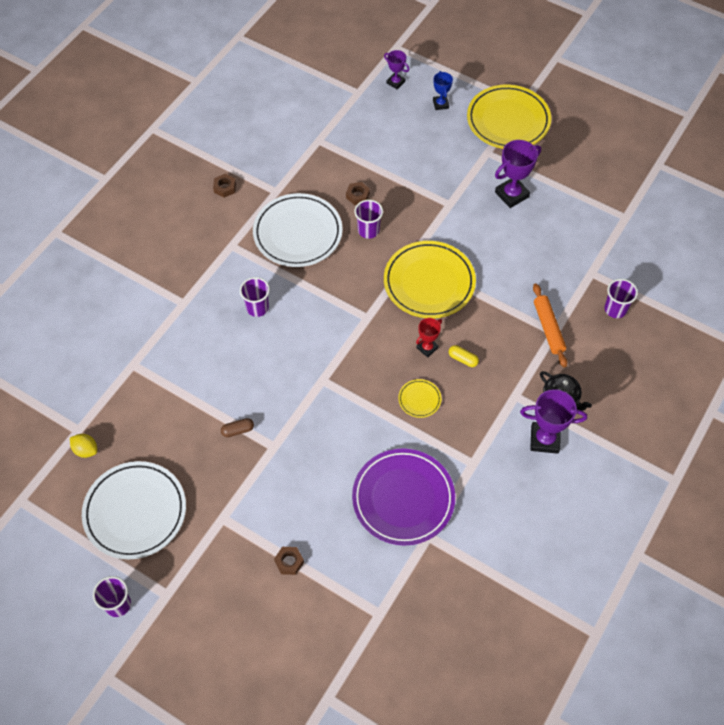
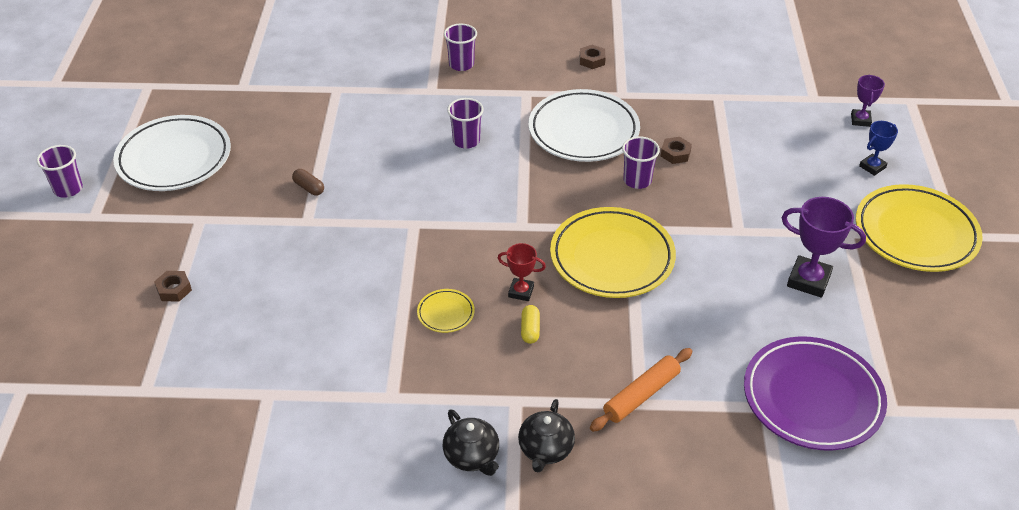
camera: 60 degrees right, 15 degrees down
(86, 450) = (223, 100): yellow lemon -> none
(403, 499) = (304, 352): purple plate -> purple plate (812, 397)
(544, 439) = (472, 456): purple trophy -> black teapot
(615, 309) = (731, 456): purple cup -> purple cup (461, 64)

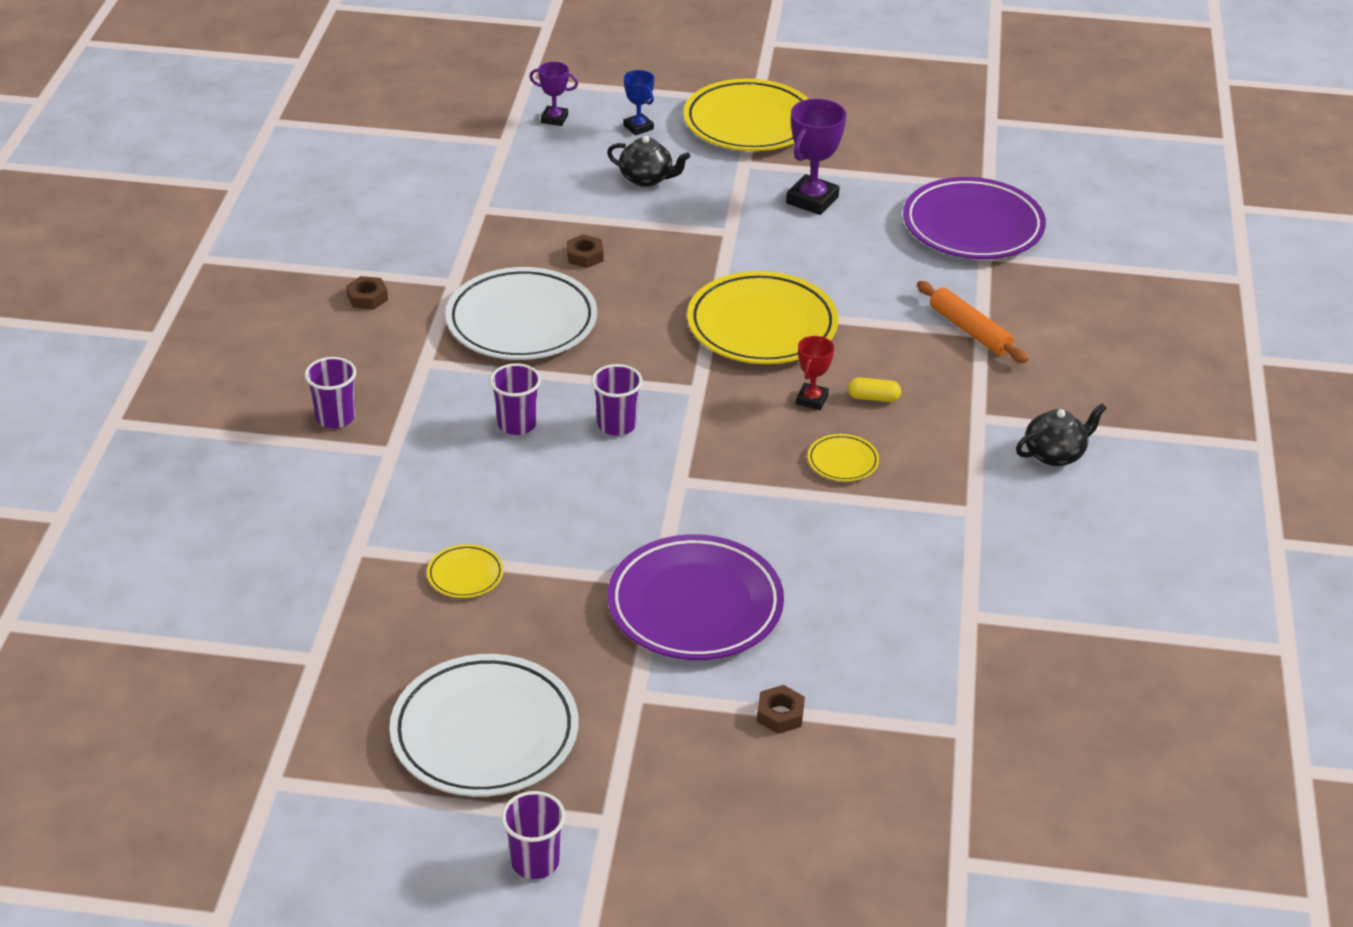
camera: 85 degrees left, 5 degrees down
(283, 241) = (695, 605): none -> purple plate
(309, 188) = (586, 579): brown capsule -> none
(313, 135) = (465, 575): none -> yellow plate
(545, 450) = (1044, 402): black teapot -> black teapot (646, 179)
(637, 180) = (629, 291): purple cup -> purple cup (617, 425)

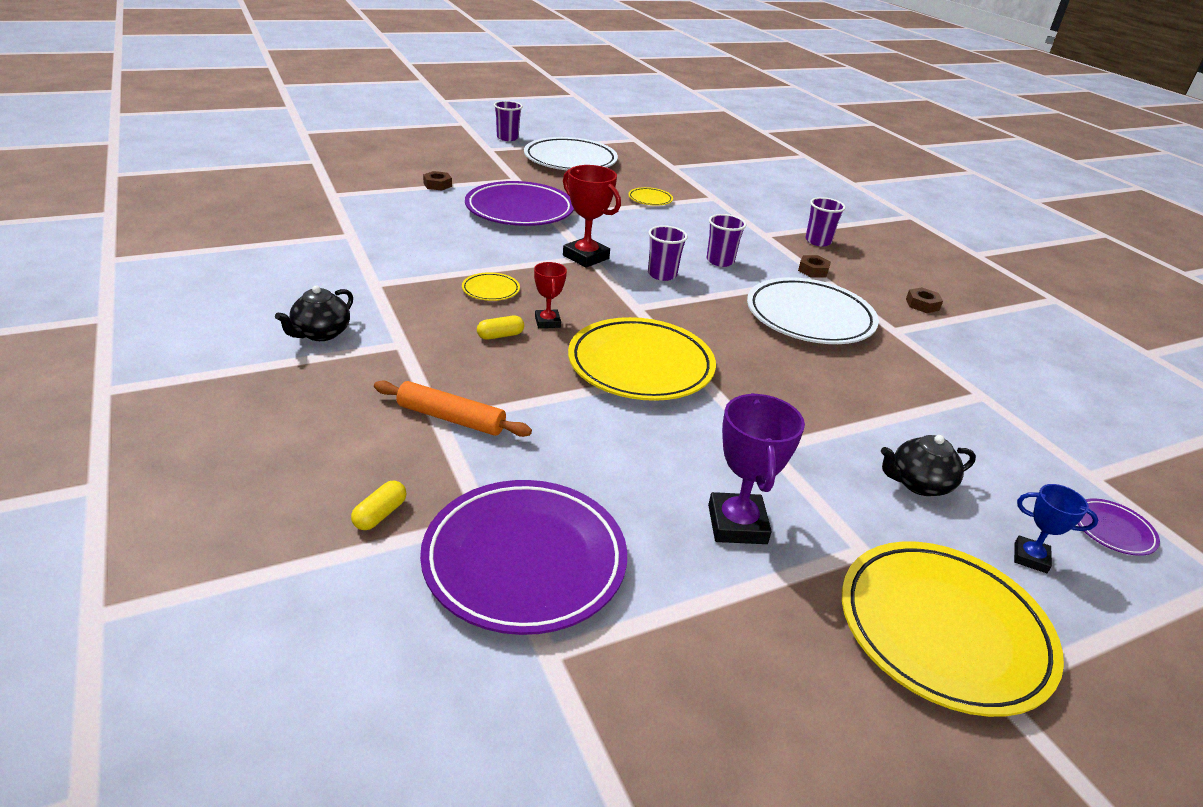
camera: 145 degrees right, 5 degrees down
(554, 119) = (1112, 530): purple trophy -> purple plate
(585, 256) = (846, 380): brown nut -> brown nut (813, 270)
(683, 481) = (586, 257): none -> red trophy
(1056, 279) = (380, 514): none -> yellow capsule

